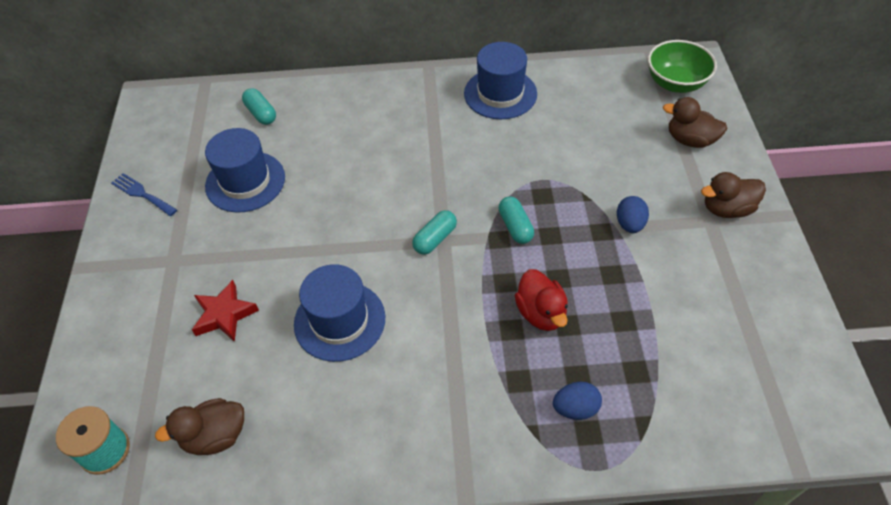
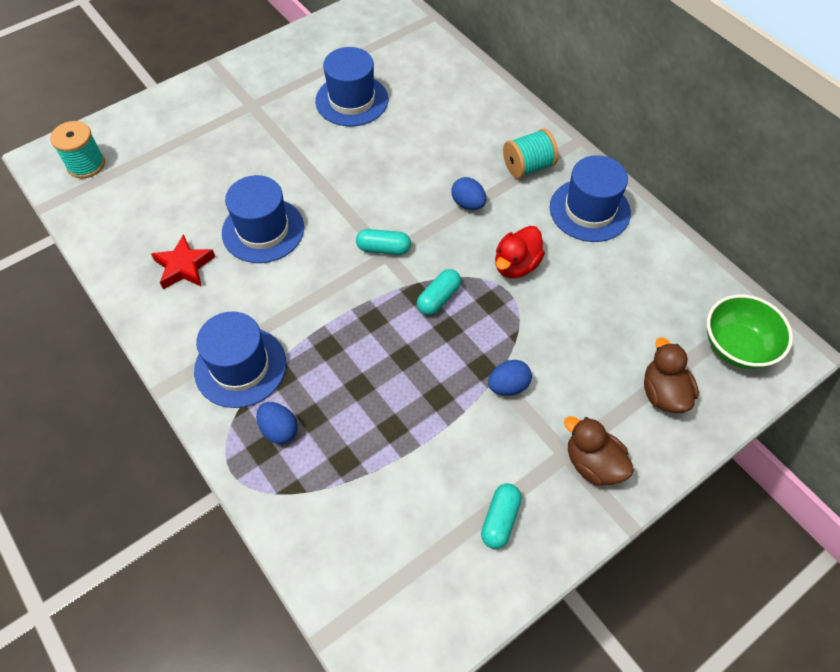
camera: 55 degrees right, 5 degrees up
(142, 194) = (297, 52): blue fork -> none
(215, 436) = (127, 214): brown duck -> none
(224, 315) = (225, 161): red star -> red star (184, 266)
(261, 113) = (427, 68): turquoise capsule -> turquoise capsule (500, 519)
(427, 106) = (528, 167): none -> turquoise spool
(434, 160) = (468, 204): none -> blue egg
(486, 410) = (240, 366): none -> blue hat
(541, 313) = (358, 361): red duck -> red duck (516, 265)

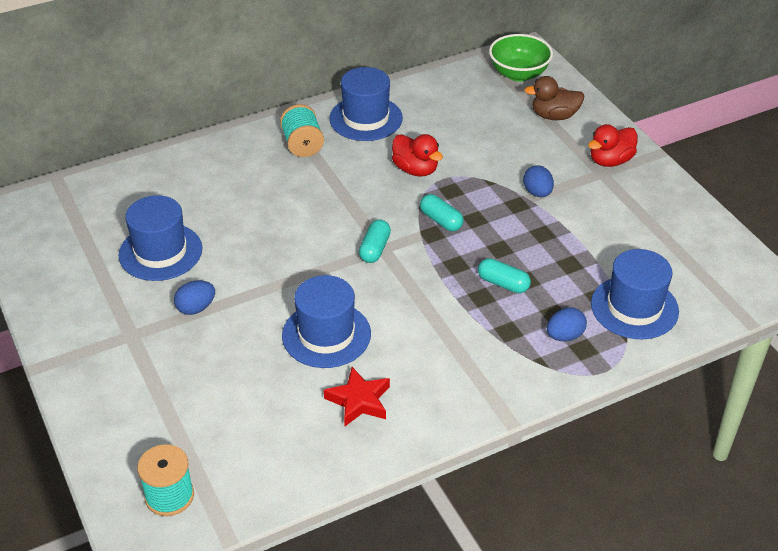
camera: 80 degrees left, 15 degrees down
(240, 366) = (493, 360): blue hat -> blue hat (634, 307)
(468, 204) = (336, 188): blue egg -> blue egg (196, 308)
(500, 519) = (654, 215): turquoise capsule -> turquoise capsule (503, 284)
(593, 463) = (610, 161): brown duck -> red duck

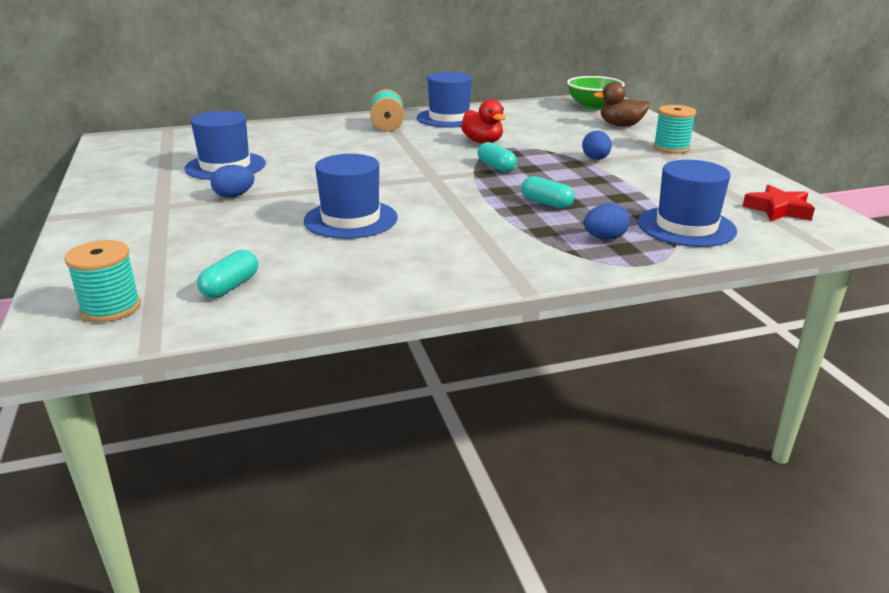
camera: 10 degrees right, 15 degrees down
(359, 401) = (361, 261): red star -> red star (778, 210)
(374, 249) = (425, 177): turquoise capsule -> turquoise capsule (230, 286)
(610, 161) = (671, 148): red duck -> turquoise spool

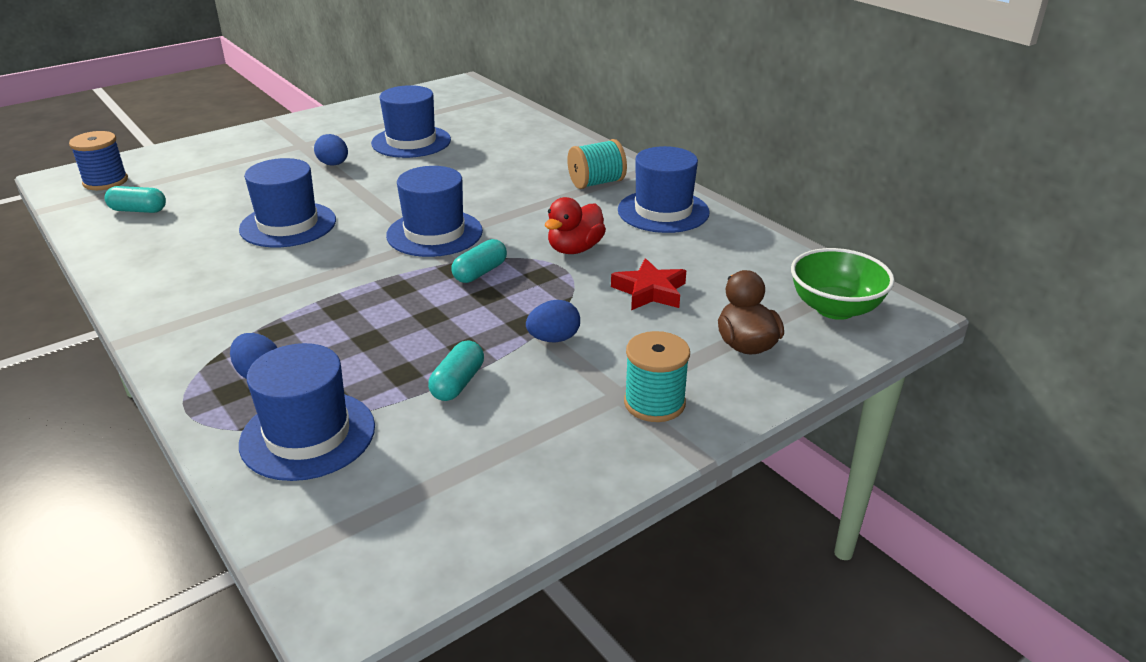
camera: 70 degrees right, 5 degrees up
(111, 308) = (105, 181): turquoise spool -> blue spool
(421, 173) = (434, 233): none -> blue hat
(546, 203) = (363, 322): turquoise capsule -> turquoise capsule (457, 383)
(778, 210) = (397, 525): red star -> red star (650, 291)

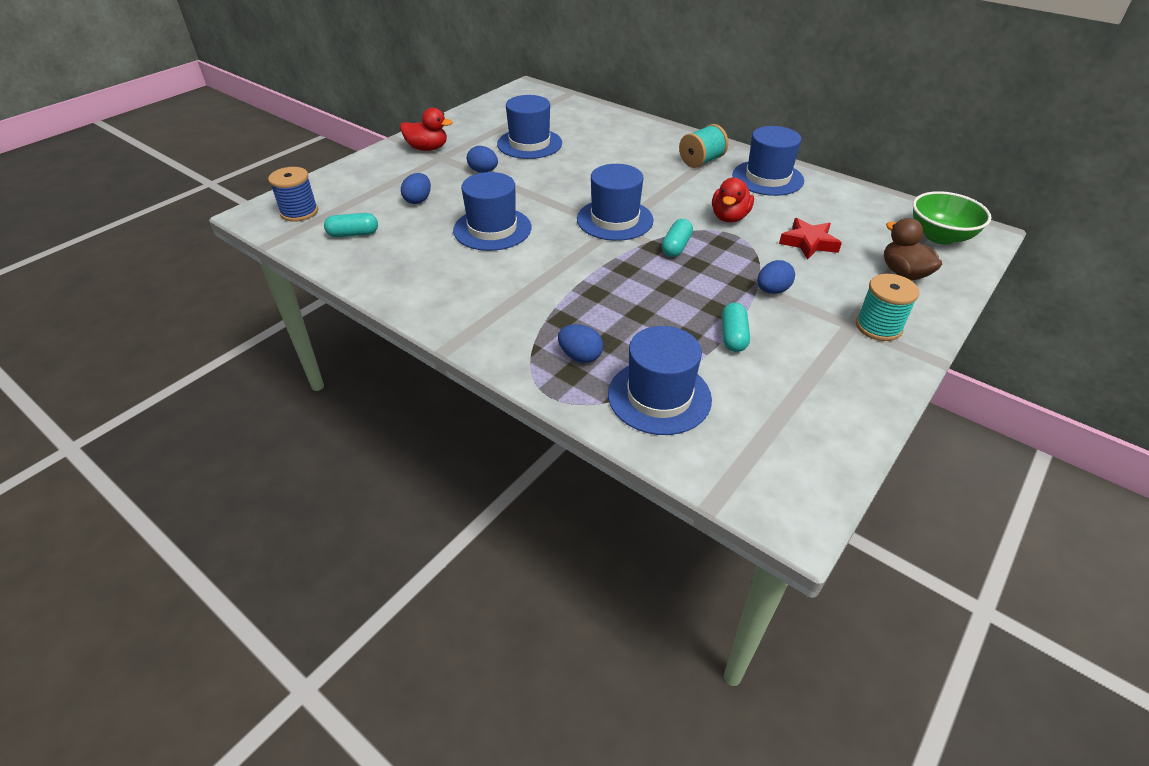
camera: 15 degrees left, 10 degrees up
(236, 185) = (418, 200): none -> blue egg
(295, 134) = (427, 148): none -> red duck

